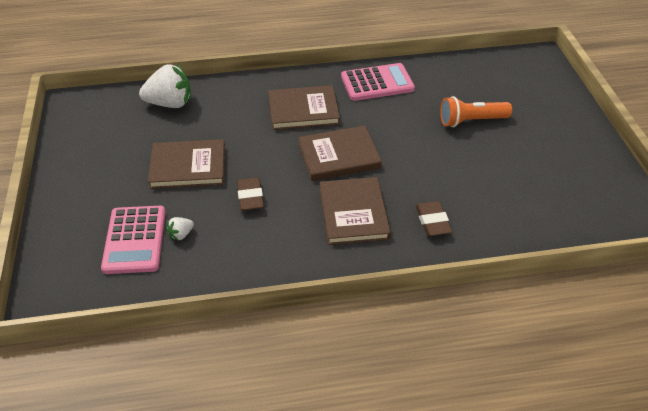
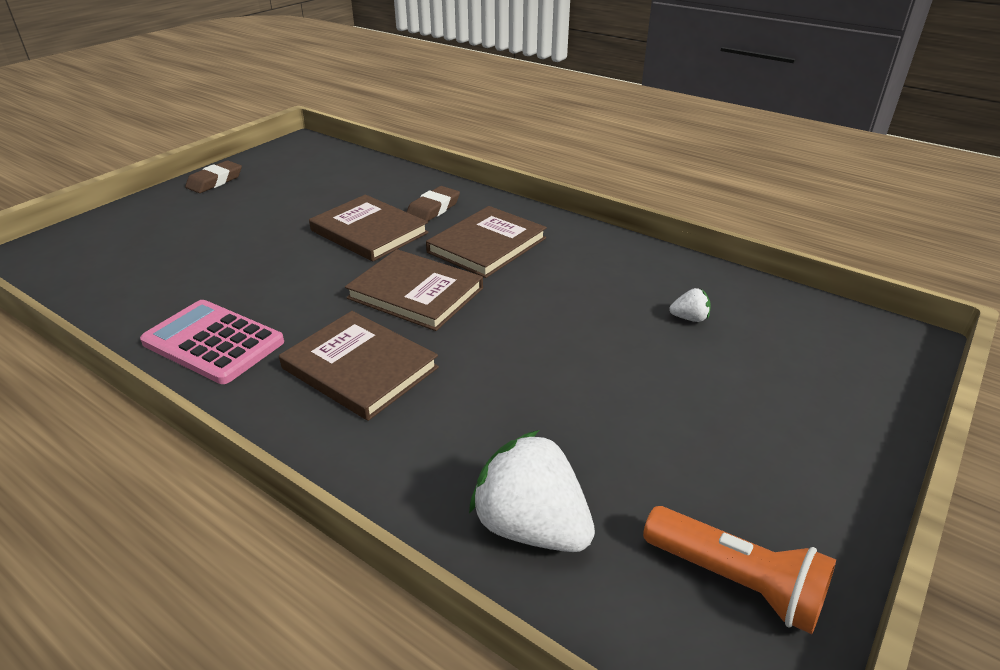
camera: 135 degrees left, 10 degrees down
(134, 240) = (754, 342): pink calculator -> none
(188, 166) = (610, 388): brown book -> brown book (369, 232)
(250, 197) = (569, 310): brown eraser -> brown eraser (215, 181)
(471, 121) = (235, 247): orange flashlight -> orange flashlight (736, 581)

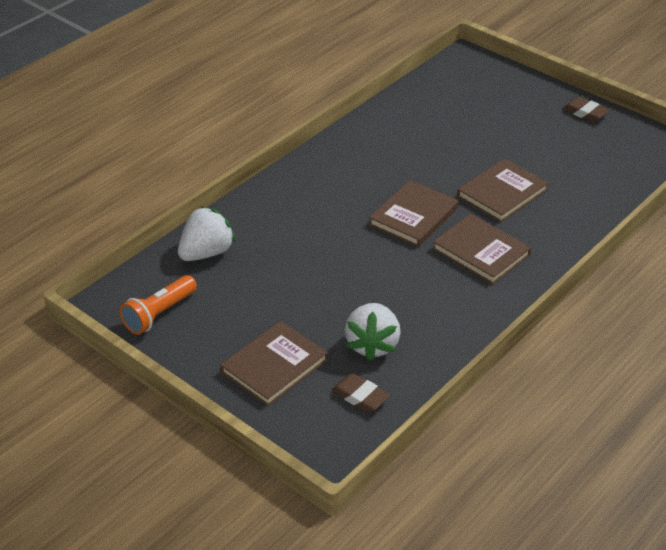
camera: 95 degrees right, 5 degrees up
(213, 342) = (366, 142): pink calculator -> none
(360, 368) = (335, 196): brown book -> brown book (274, 366)
(433, 209) = (543, 225): brown eraser -> brown eraser (360, 396)
(689, 318) = (372, 345): white strawberry -> white strawberry, size x2.22

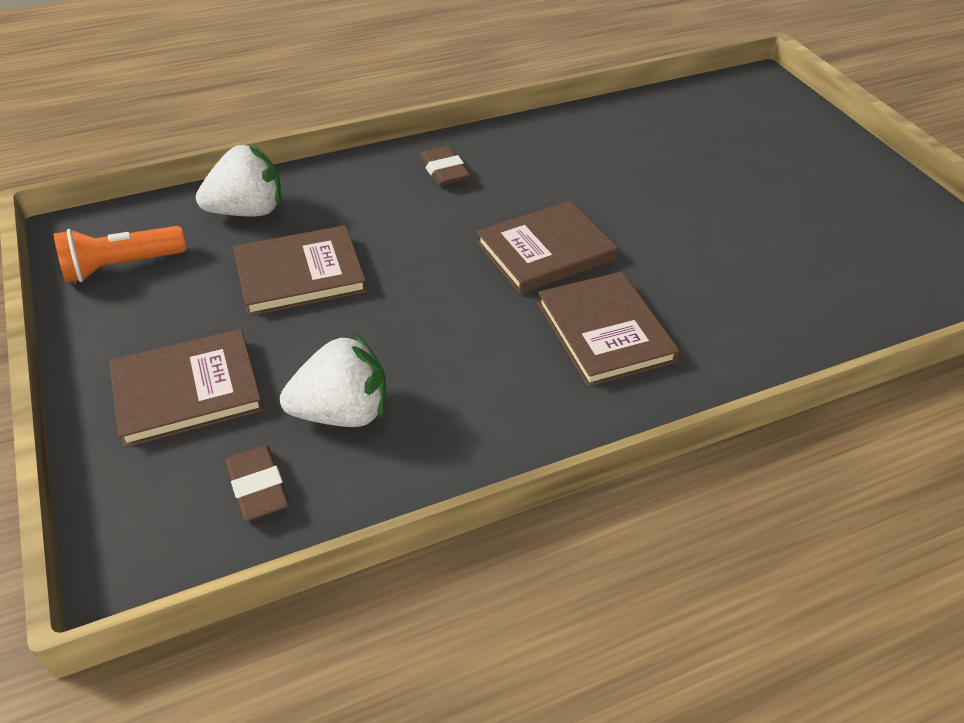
camera: 25 degrees right, 5 degrees up
(372, 345) = (342, 412): white strawberry -> white strawberry turned 135 degrees counterclockwise
(502, 193) = (695, 259): brown book -> brown book (300, 274)
(585, 113) = (892, 190): brown eraser -> brown eraser (444, 171)

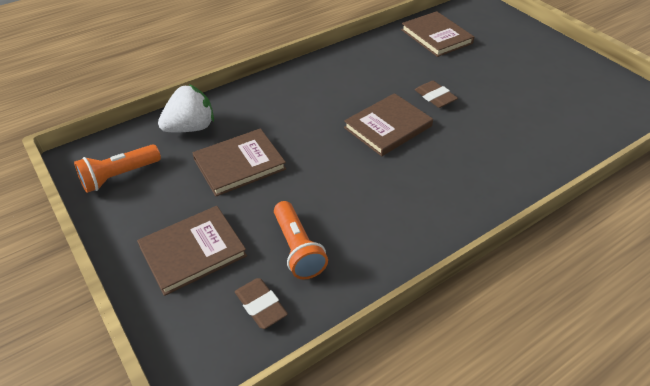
camera: 10 degrees left, 0 degrees up
(342, 412) = (298, 249): white strawberry -> orange flashlight
(444, 171) = (308, 84): brown eraser -> brown eraser (435, 97)
(605, 332) = (440, 172): brown book -> brown book (436, 36)

